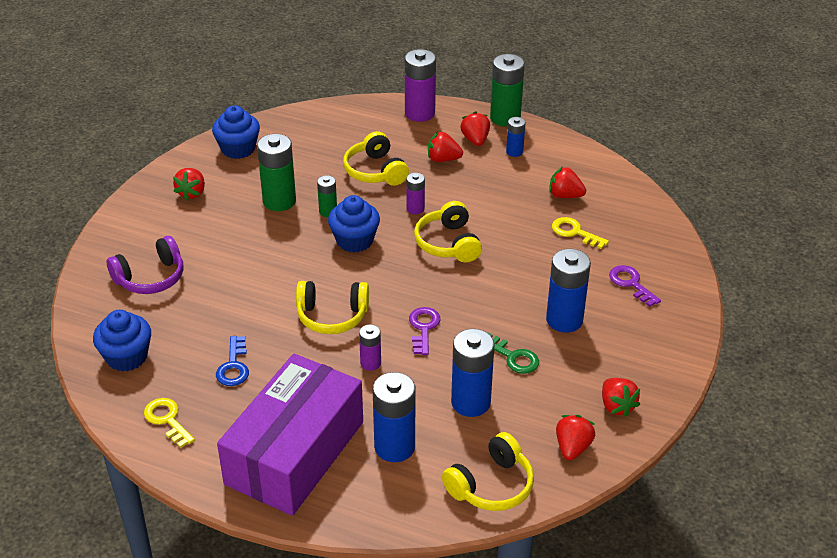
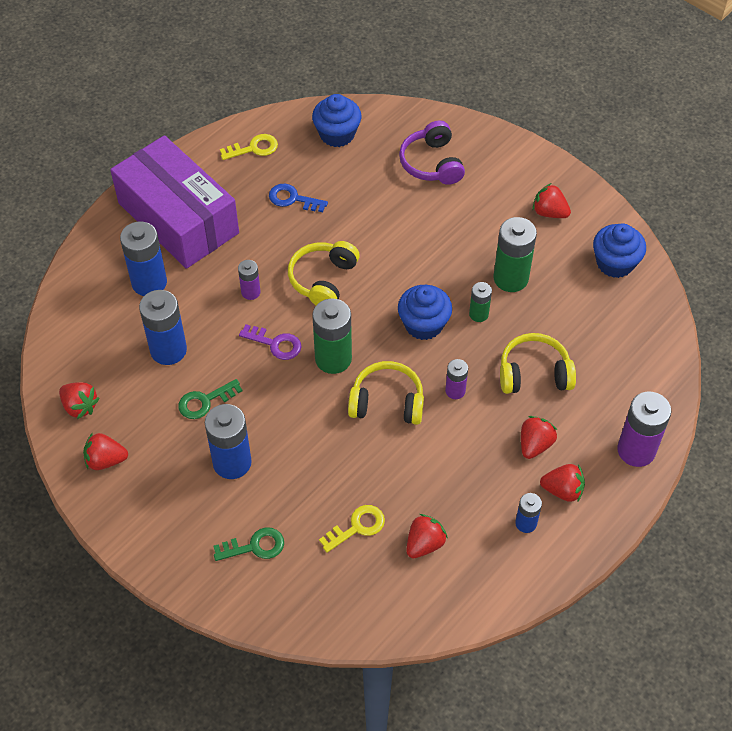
camera: 110 degrees right, 15 degrees up
(491, 485) = (75, 334): yellow headphones -> none
(505, 118) = (599, 539): green battery -> green battery (333, 359)
(631, 283) = (255, 546): purple key -> green key

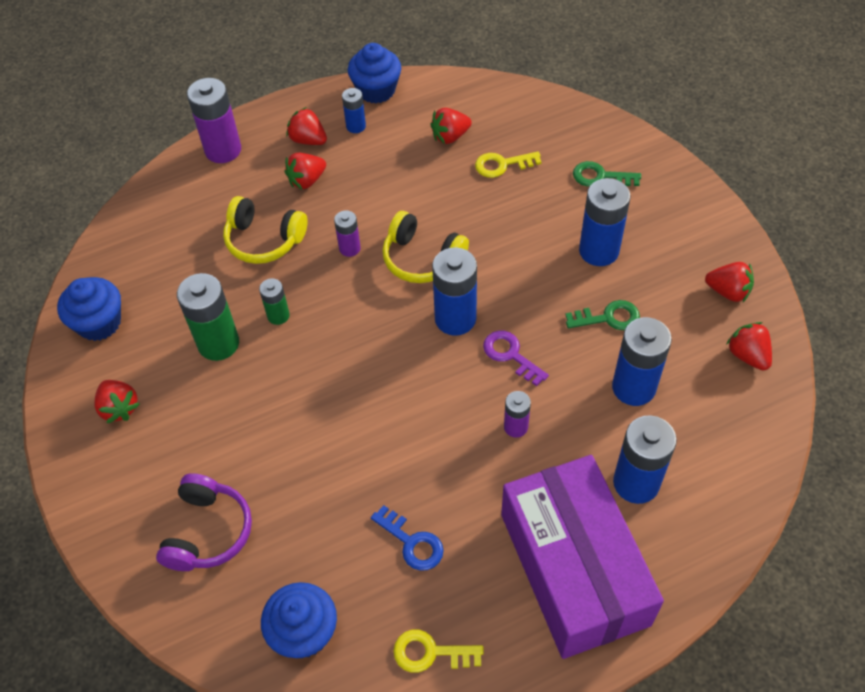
camera: 155 degrees left, 0 degrees up
(323, 280) = (424, 413): yellow headphones -> none
(333, 359) = (455, 318): green battery -> blue battery
(423, 324) = (341, 324): blue cupcake -> blue cupcake (376, 90)

